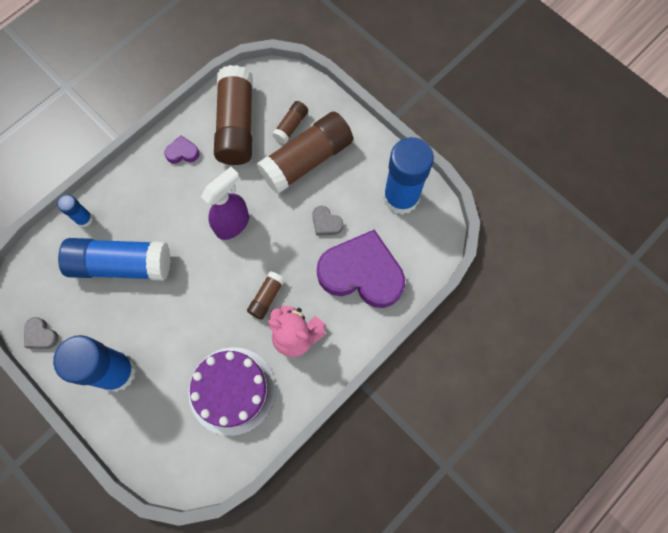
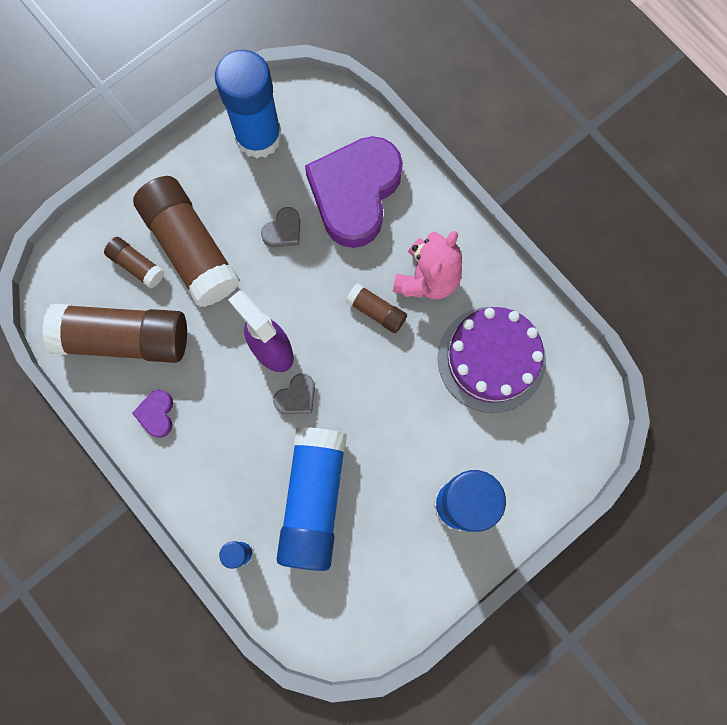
camera: 85 degrees left, 5 degrees up
(41, 335) = (403, 608): grey heart -> grey heart (296, 397)

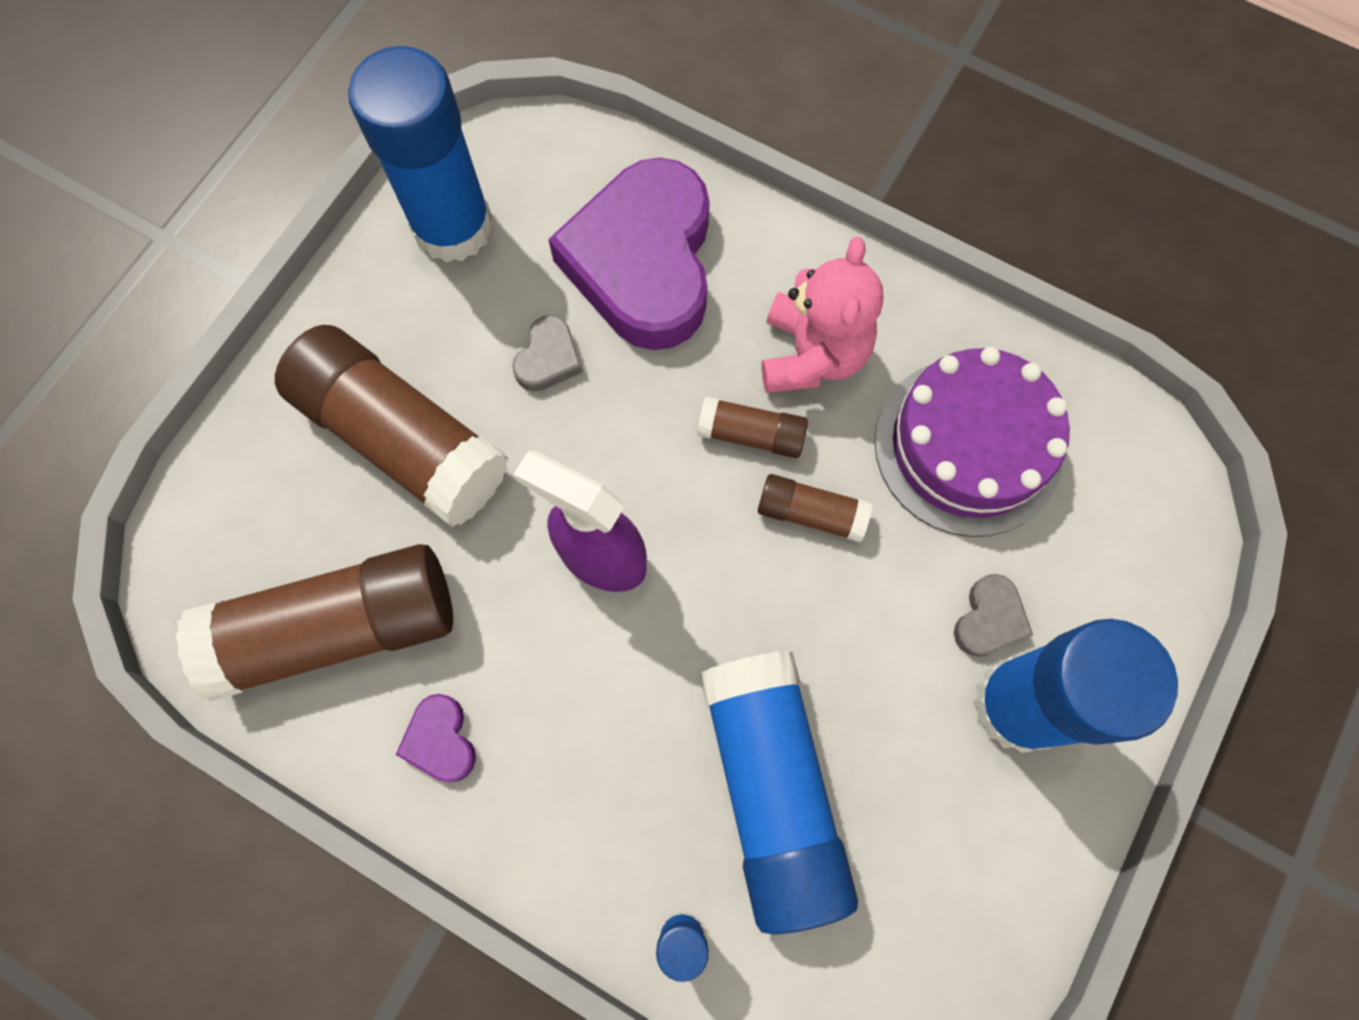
camera: 20 degrees left, 5 degrees down
(137, 265) = (318, 498): brown glue stick -> brown glue stick (811, 513)
(296, 397) = (674, 622): grey heart -> grey heart (989, 619)

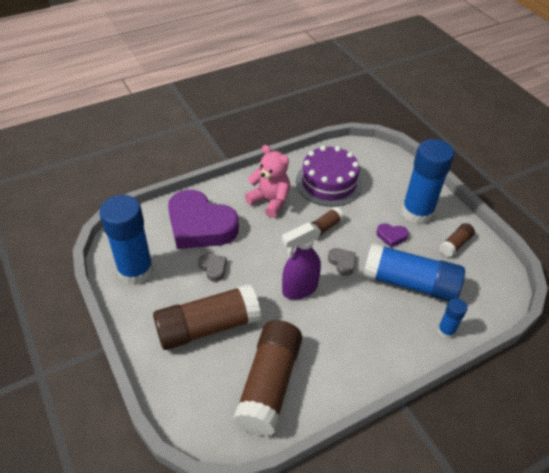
camera: 60 degrees left, 25 degrees down
(440, 740) = (336, 370): purple heart -> purple heart (391, 236)
(751, 434) = (285, 229): brown glue stick -> brown glue stick (455, 245)
(989, 619) = (386, 205): grey heart -> grey heart (342, 262)

